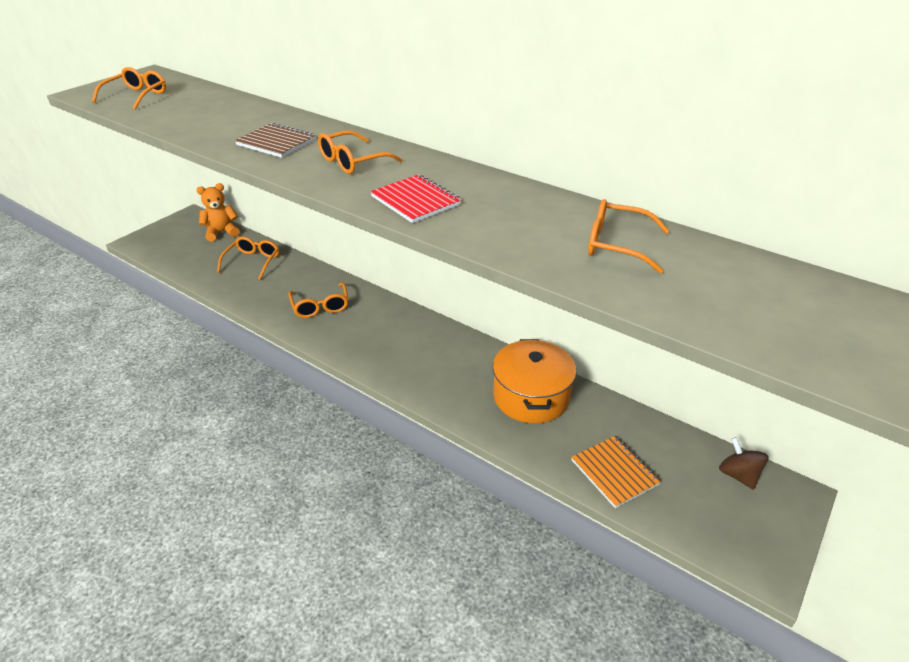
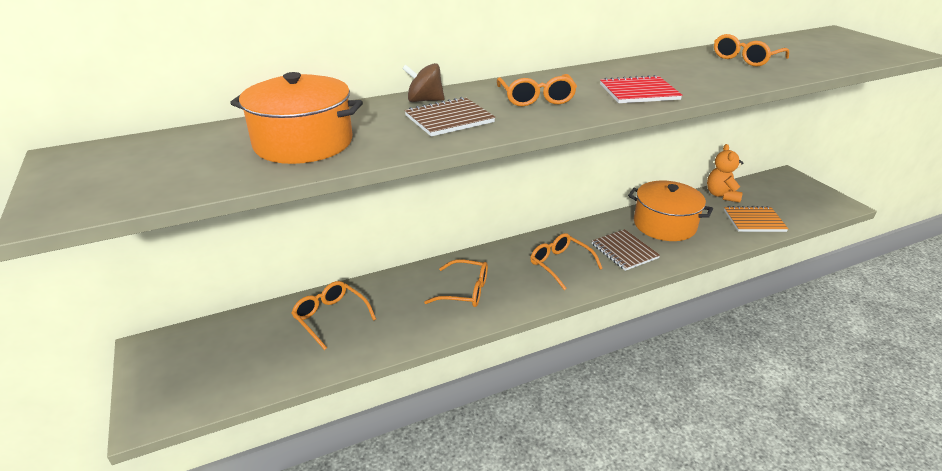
camera: 60 degrees left, 5 degrees down
(136, 96) = (154, 173): orange glasses -> orange glasses (560, 264)
(201, 114) = (303, 143): none -> orange pot
(221, 232) = (231, 328): orange teddy bear -> orange teddy bear (721, 195)
(451, 379) = (624, 251): none -> brown notebook
(738, 475) = (768, 184): brown spinning top -> brown spinning top (424, 100)

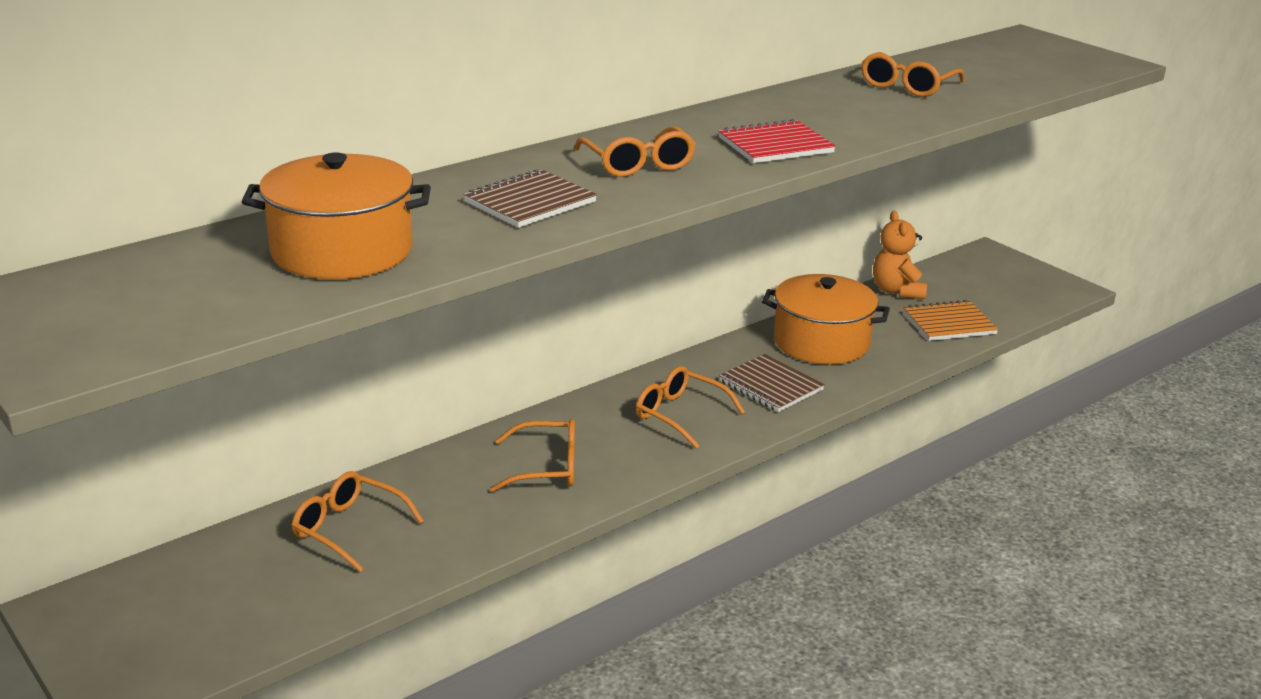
camera: 15 degrees left, 5 degrees down
(424, 100) = (479, 178): brown spinning top -> none

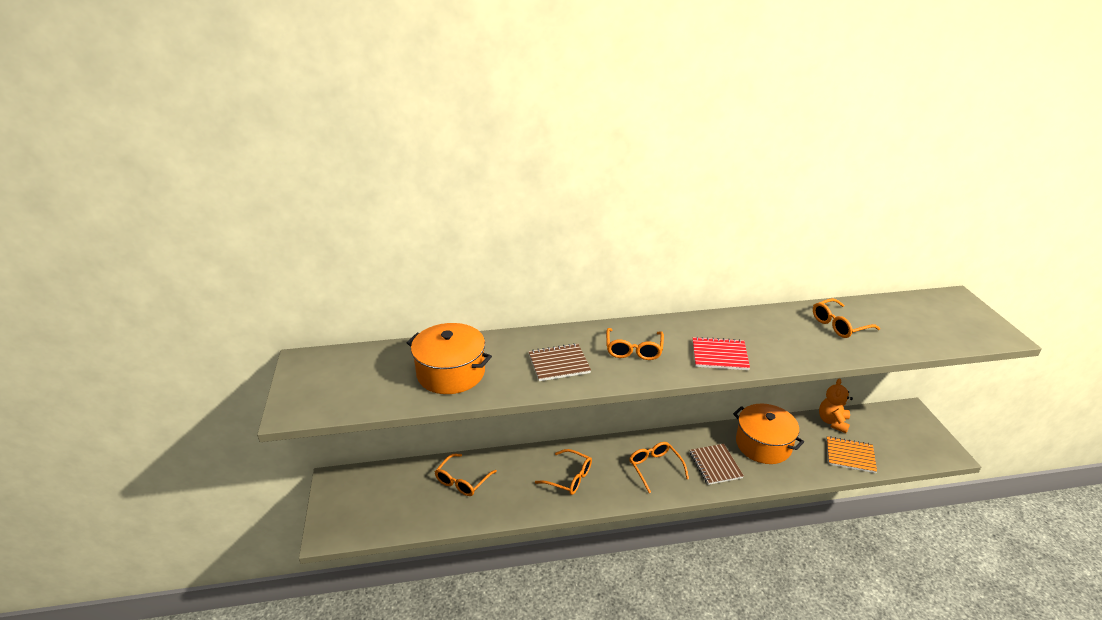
camera: 30 degrees right, 5 degrees up
(349, 529) = (462, 481): orange glasses -> orange glasses turned 120 degrees counterclockwise

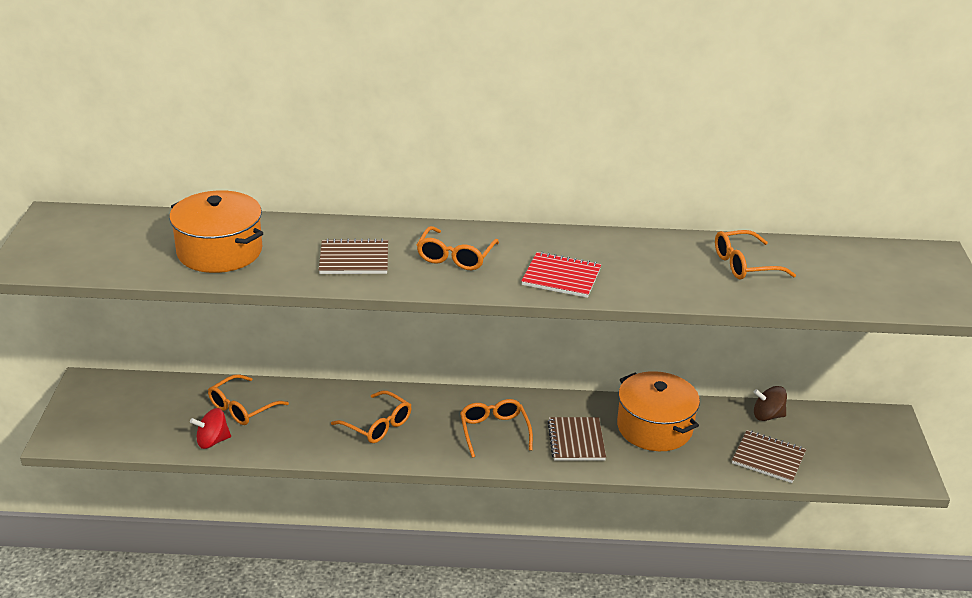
camera: 10 degrees right, 0 degrees up
(450, 515) = (212, 441): none -> red spinning top
(832, 422) = (767, 416): orange teddy bear -> brown spinning top
(850, 455) = (768, 458): orange notebook -> brown notebook

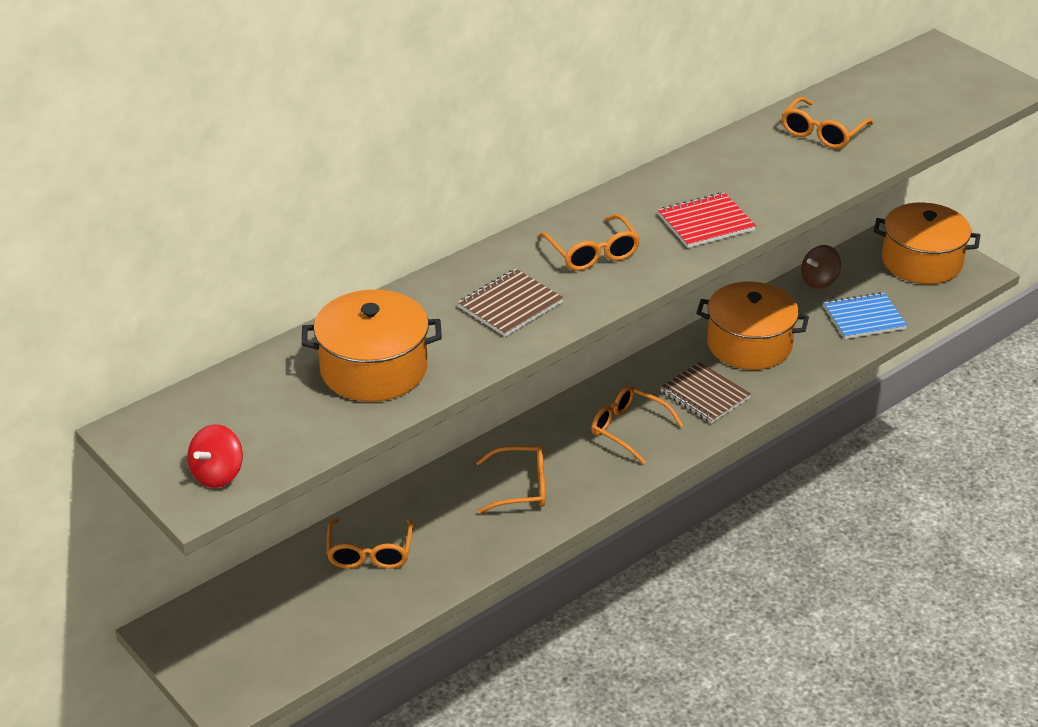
camera: 40 degrees left, 5 degrees up
(212, 441) = (390, 601): red spinning top -> red spinning top (217, 474)
(768, 458) = (864, 318): brown notebook -> blue notebook
(872, 446) = (921, 261): none -> orange pot

